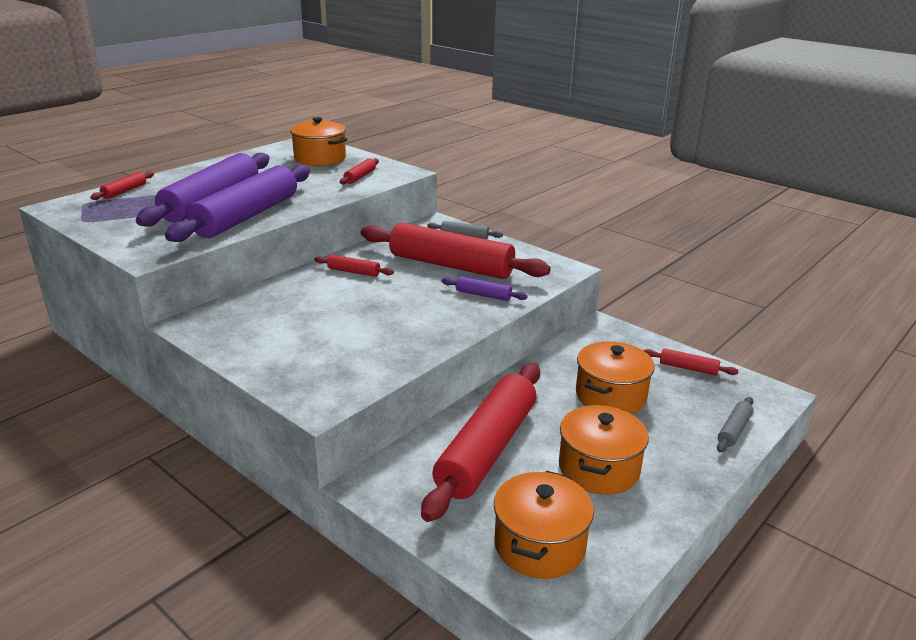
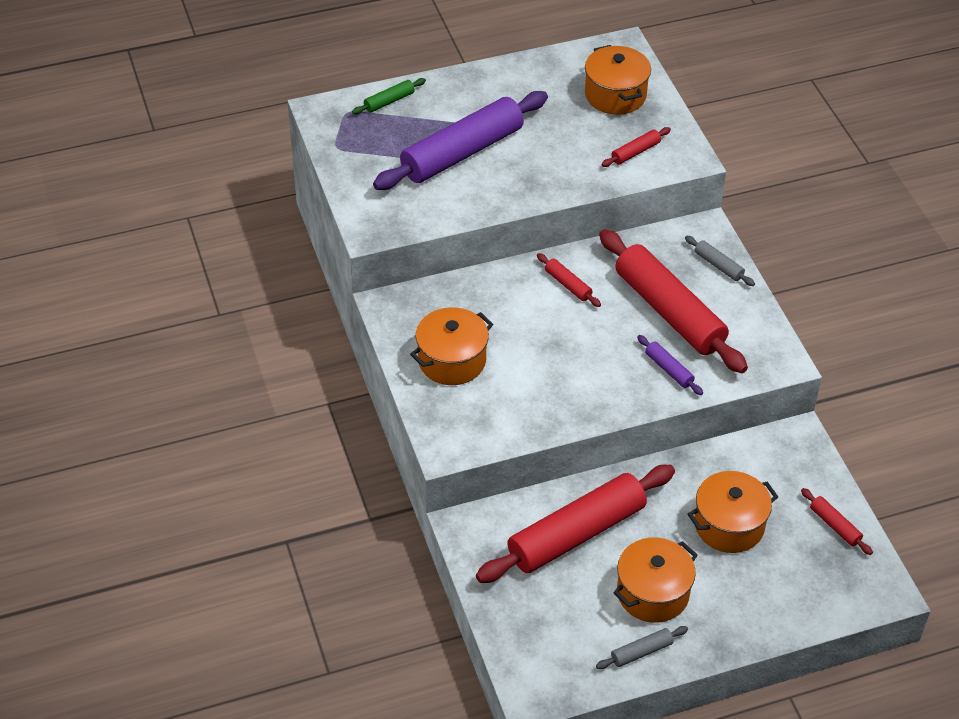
camera: 30 degrees right, 20 degrees up
(124, 191) = (389, 101): red rolling pin -> green rolling pin
(247, 216) = (483, 192): purple rolling pin -> none
(539, 545) = (553, 635): orange pot -> orange pot (452, 360)
(734, 430) = (806, 610): grey rolling pin -> grey rolling pin (641, 652)

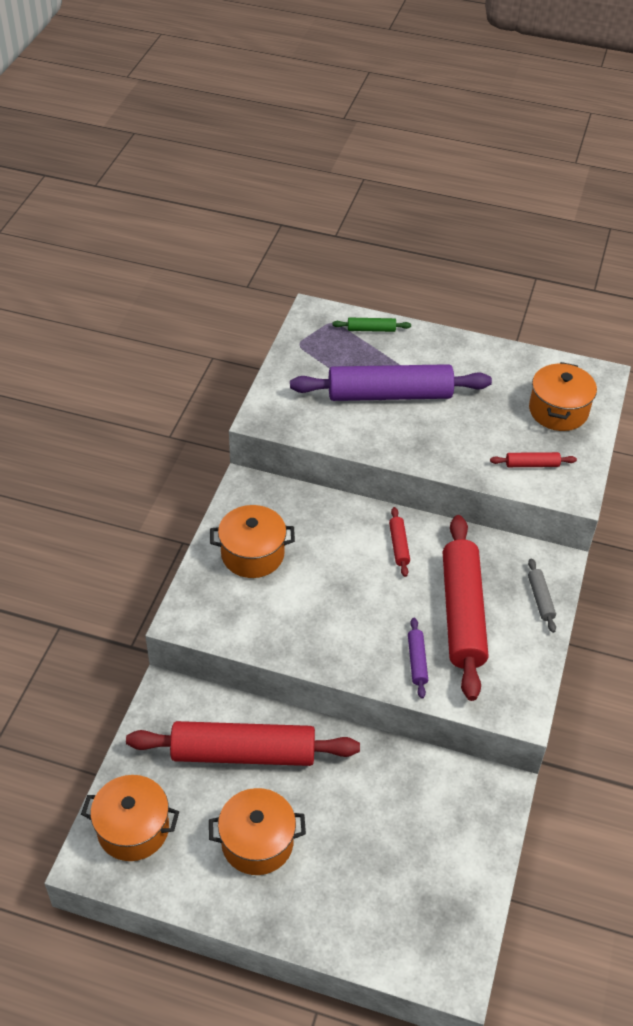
camera: 35 degrees right, 0 degrees up
(641, 652) = (202, 886): grey rolling pin -> none
(729, 525) = (372, 826): orange pot -> orange pot (133, 829)
(835, 525) = (464, 887): red rolling pin -> none

